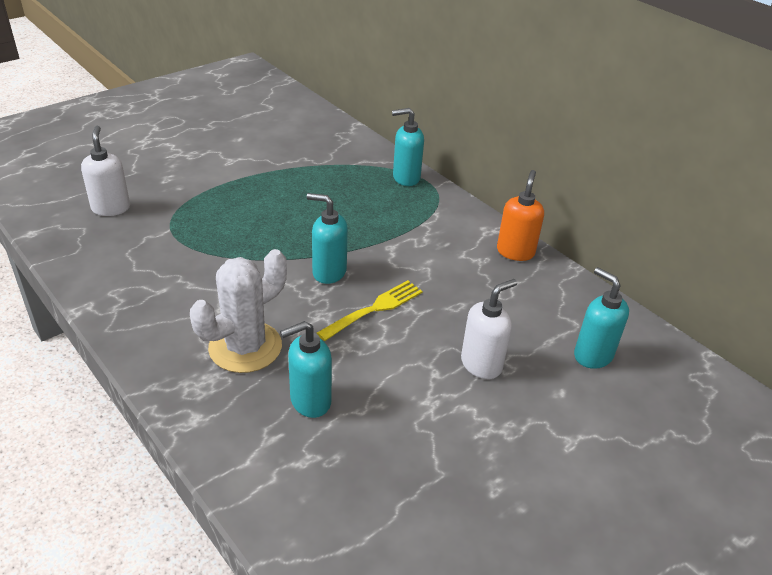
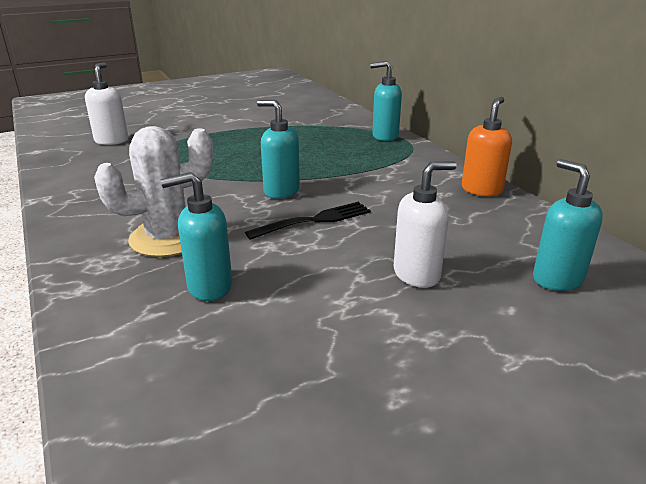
camera: 15 degrees right, 10 degrees down
(374, 309) = (314, 221): yellow fork -> black fork

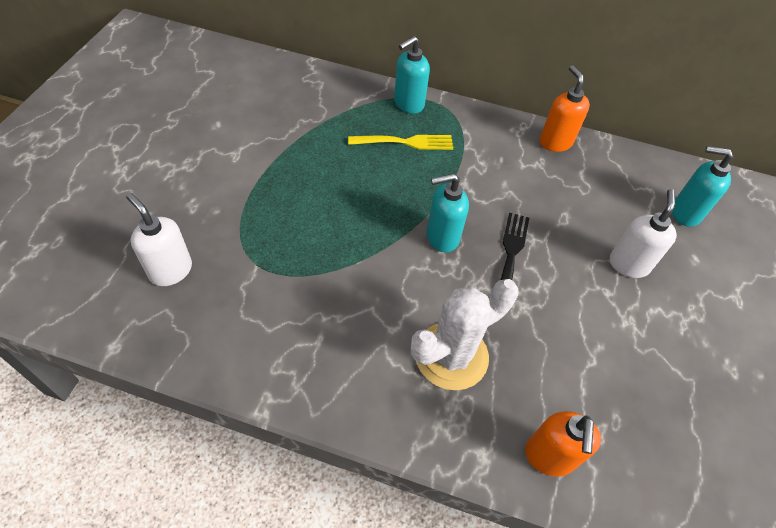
camera: 50 degrees left, 25 degrees up
(116, 320) = (549, 457): none -> orange soap dispenser
(168, 238) = (451, 356): white cactus -> white cactus turned 45 degrees clockwise
(209, 287) = (550, 377): turquoise soap dispenser -> none
(345, 148) = (404, 142): none -> yellow fork

